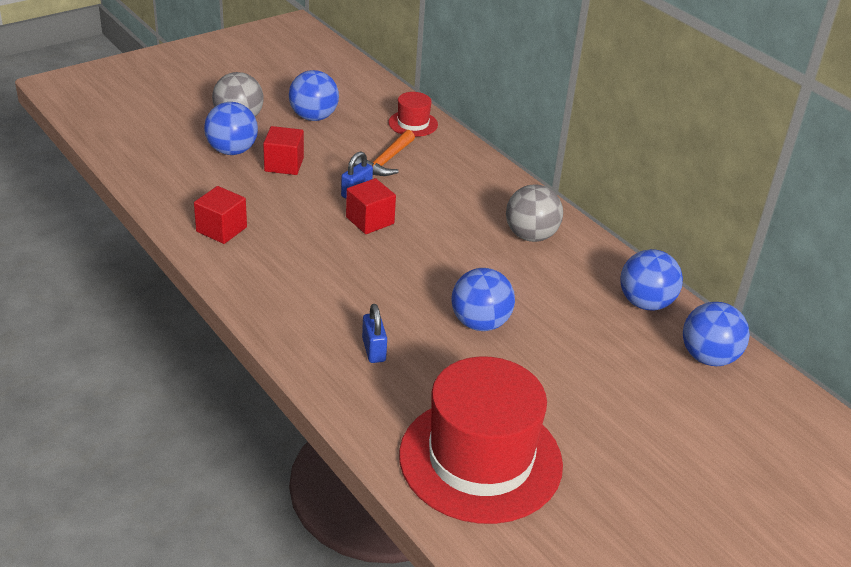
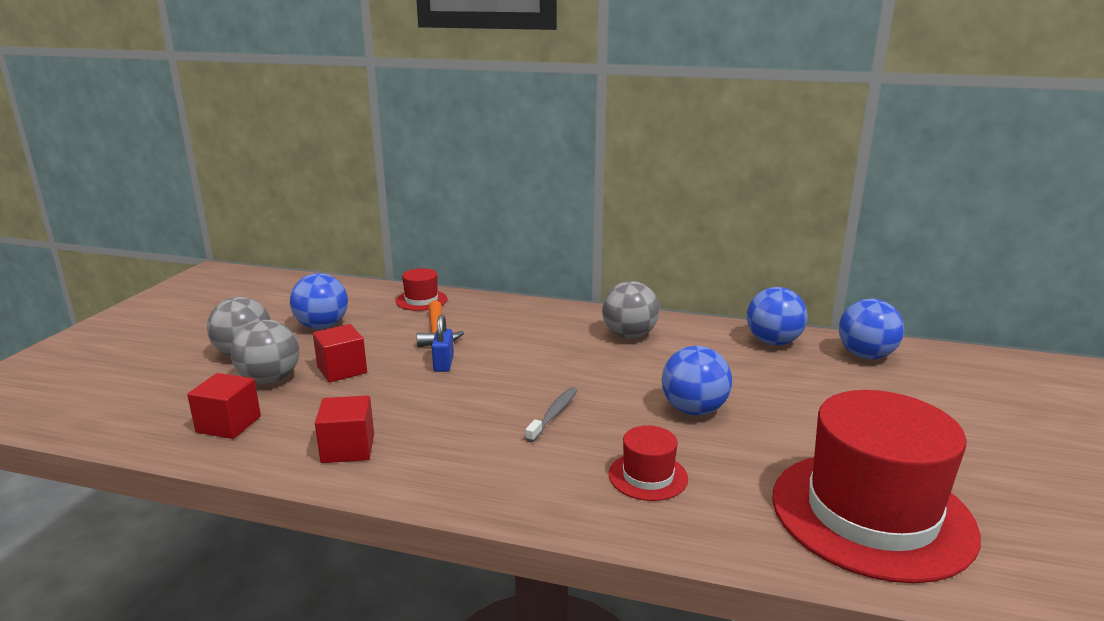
camera: 35 degrees left, 15 degrees down
(232, 151) = (270, 380): blue ball -> grey ball
(370, 220) = (487, 378): red cube -> red cube (228, 424)
(373, 350) = (648, 476): blue padlock -> red hat
(376, 273) = (554, 414): none -> grey toothbrush

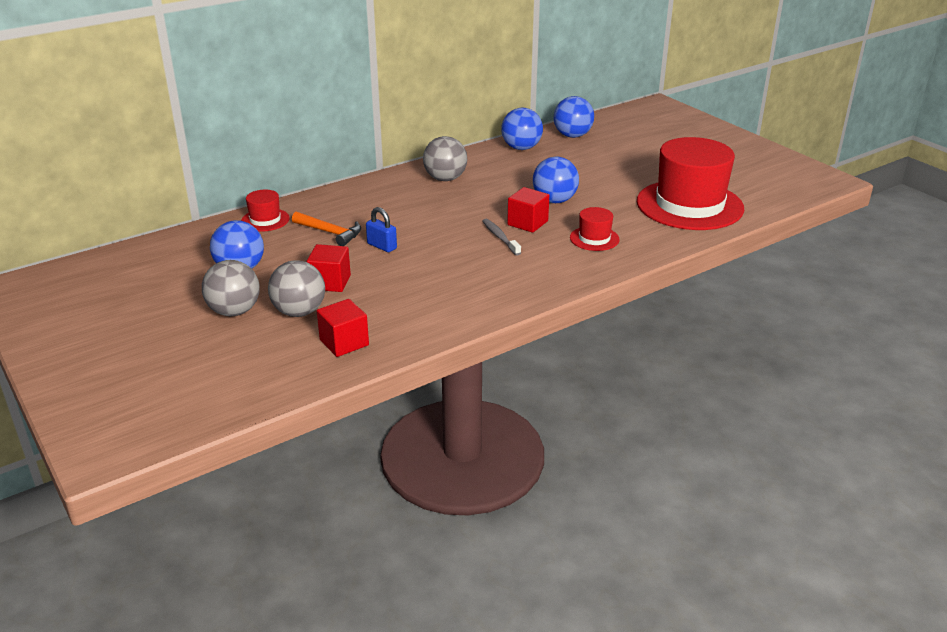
camera: 50 degrees left, 10 degrees up
(348, 448) = (442, 310): red cube -> red cube (527, 223)

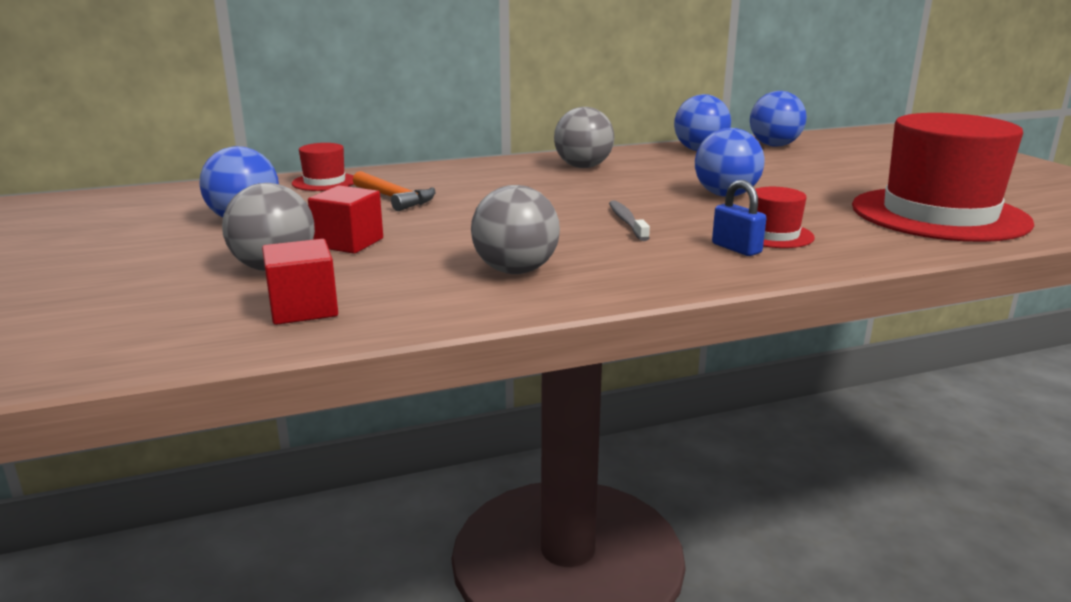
camera: 15 degrees right, 10 degrees down
(234, 311) = (188, 258): grey ball -> grey ball (515, 270)
(382, 246) = (451, 216): blue padlock -> blue padlock (736, 248)
(527, 223) = (676, 212): red cube -> none

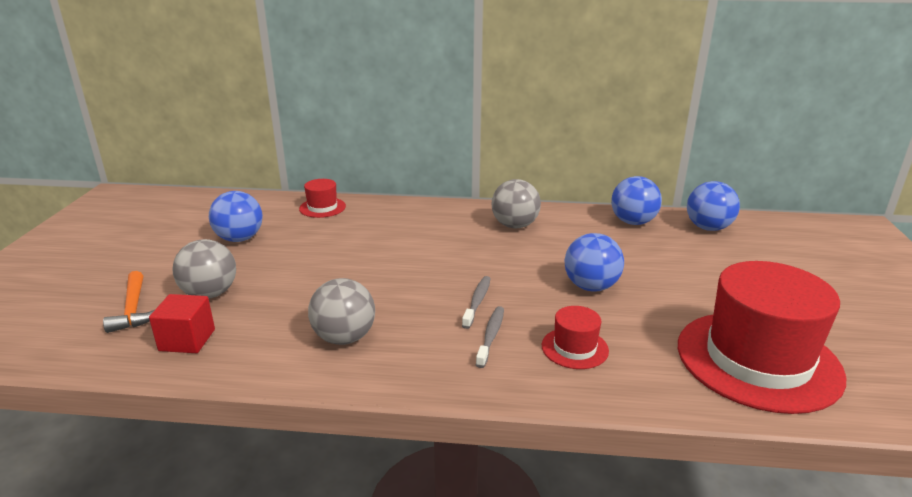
camera: 25 degrees right, 5 degrees up
(348, 243) = (274, 278): red cube -> none
(394, 198) = (347, 236): orange hammer -> orange hammer (133, 309)
(679, 241) = (491, 336): none -> grey toothbrush
(736, 248) = (526, 357): blue padlock -> none

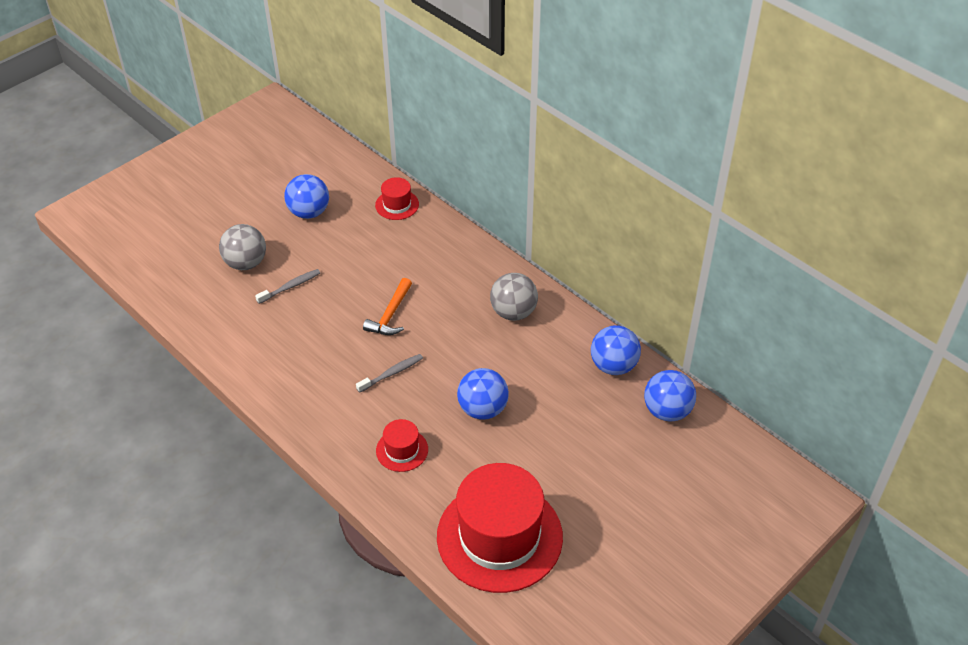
camera: 40 degrees right, 20 degrees up
(133, 309) = (196, 252): orange hammer -> orange hammer (390, 315)
(187, 340) = (203, 299): red cube -> none
(344, 338) = (283, 352): grey ball -> none
(491, 336) = (365, 407): grey toothbrush -> grey toothbrush (290, 287)

